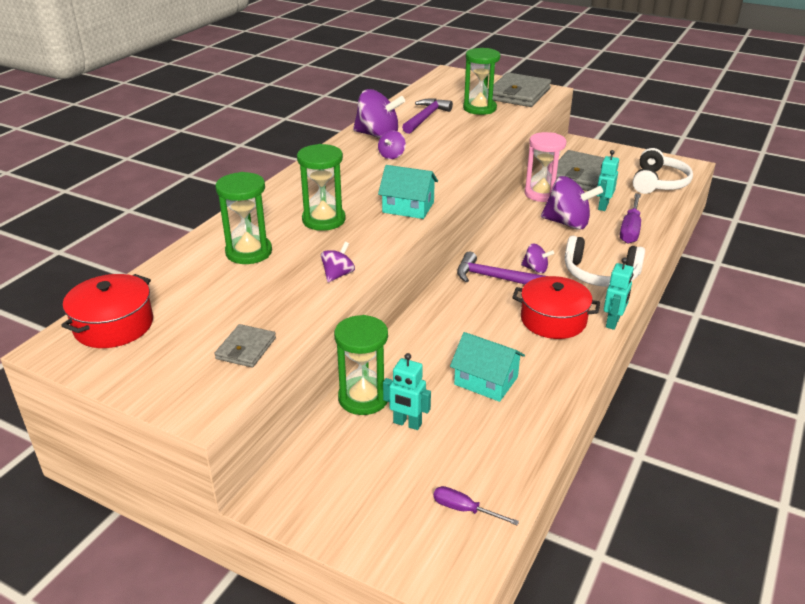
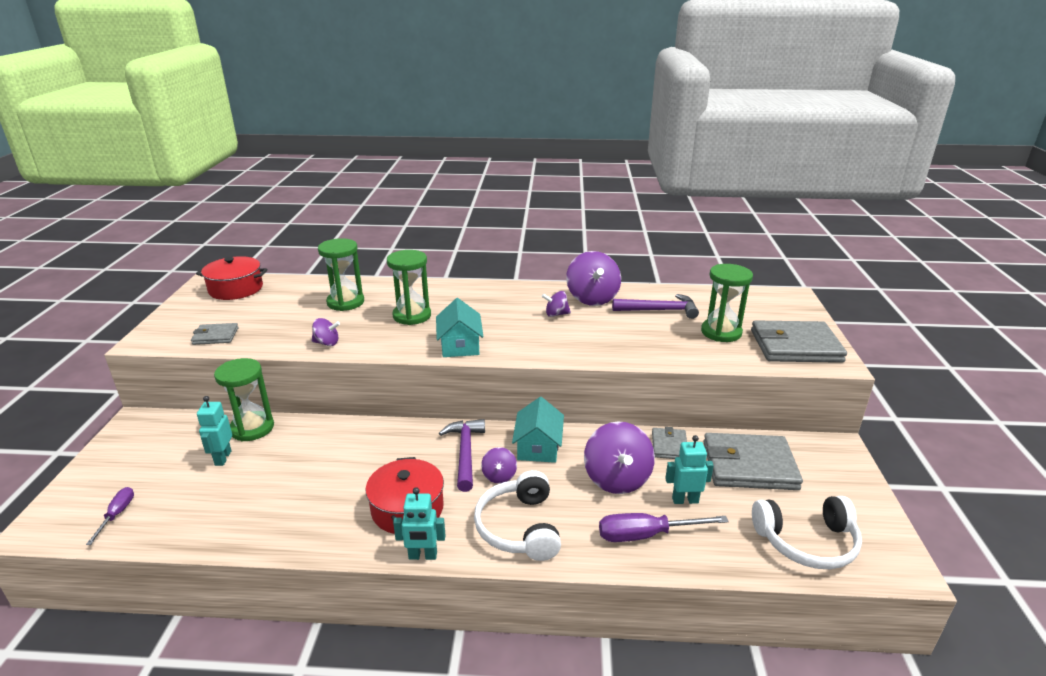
camera: 65 degrees right, 5 degrees down
(486, 381) = (290, 487): turquoise house -> turquoise house (538, 447)
(541, 194) = (669, 446): pink hourglass -> grey wallet

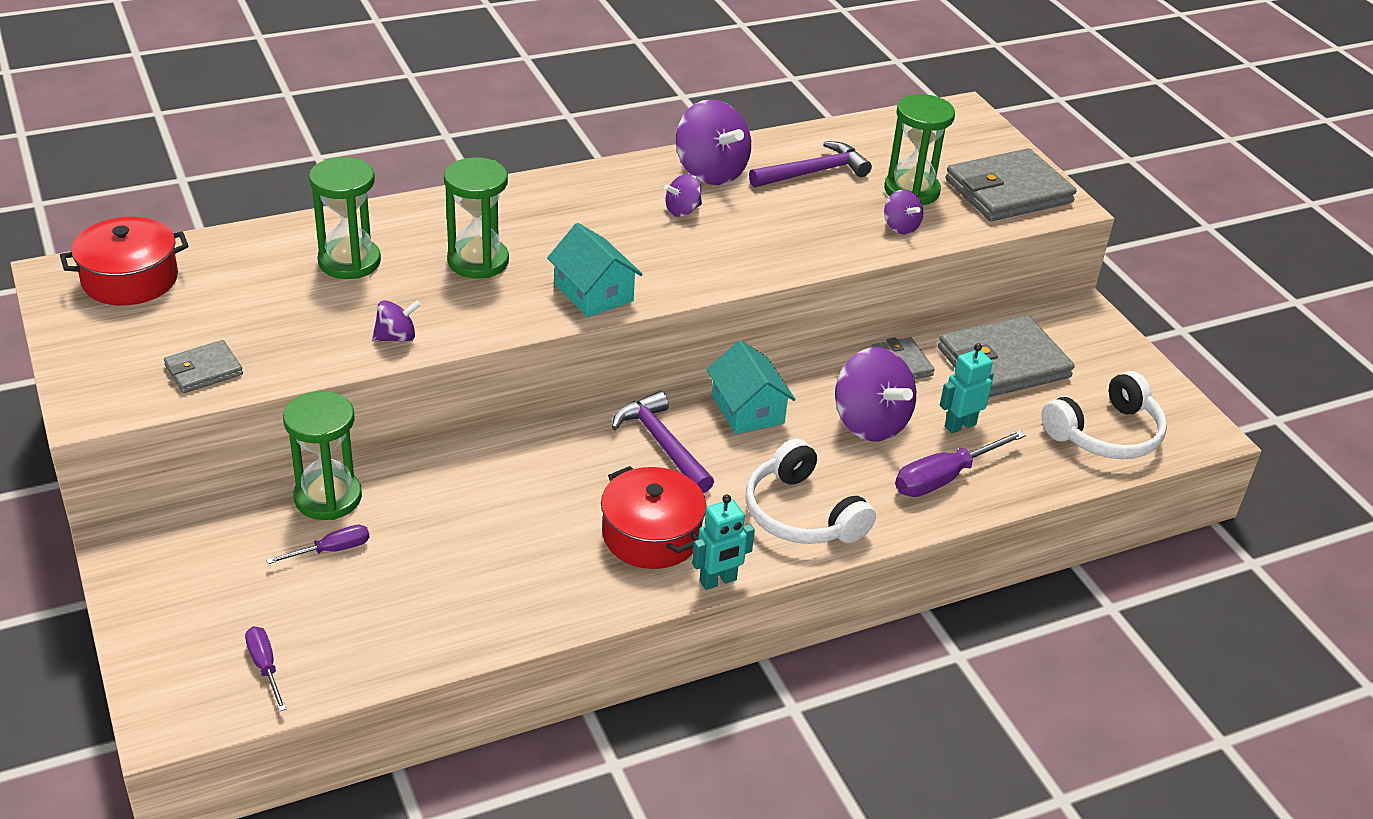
camera: 30 degrees left, 10 degrees up
(223, 458) = (331, 550): turquoise robot -> purple screwdriver
(499, 476) = (729, 461): purple spinning top -> purple spinning top (900, 227)

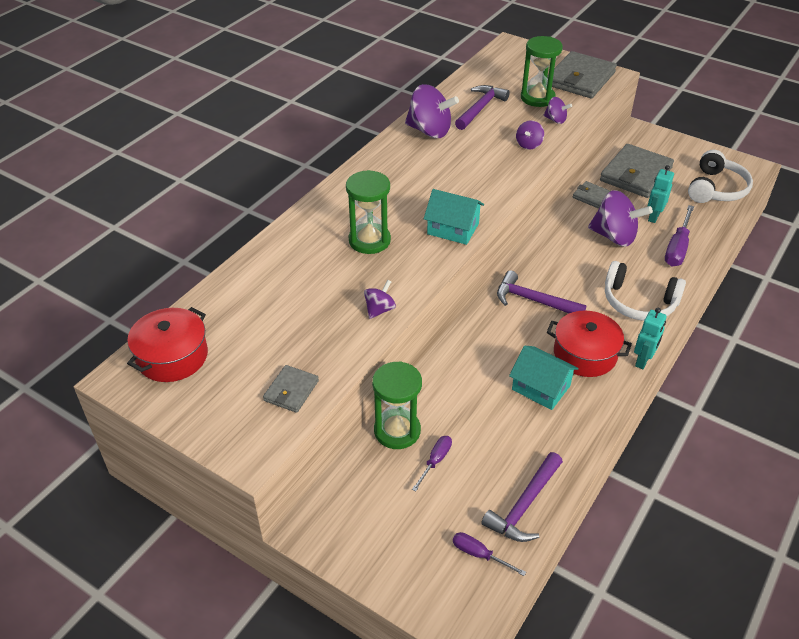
camera: 30 degrees left, 5 degrees up
(349, 262) = (296, 277): green hourglass -> none
(374, 649) = (524, 505): none -> purple hammer
(682, 211) = (441, 159): purple spinning top -> purple spinning top (528, 144)
(747, 409) = (552, 259): turquoise house -> turquoise house (541, 387)

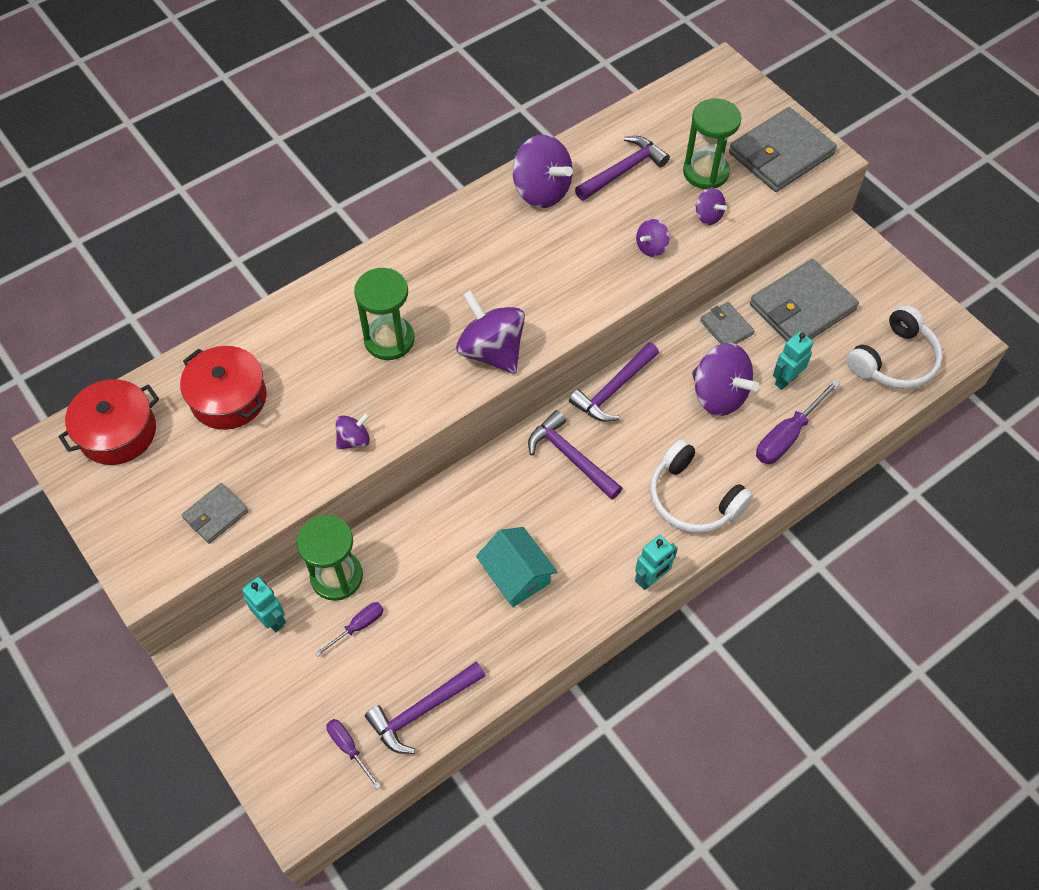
camera: 20 degrees right, 15 degrees up
(358, 478) = (271, 619): none -> turquoise robot
(453, 229) = (491, 351): turquoise house -> purple spinning top
(538, 251) = (614, 389): none -> purple hammer
(585, 354) = (589, 548): red pot -> red pot (228, 398)

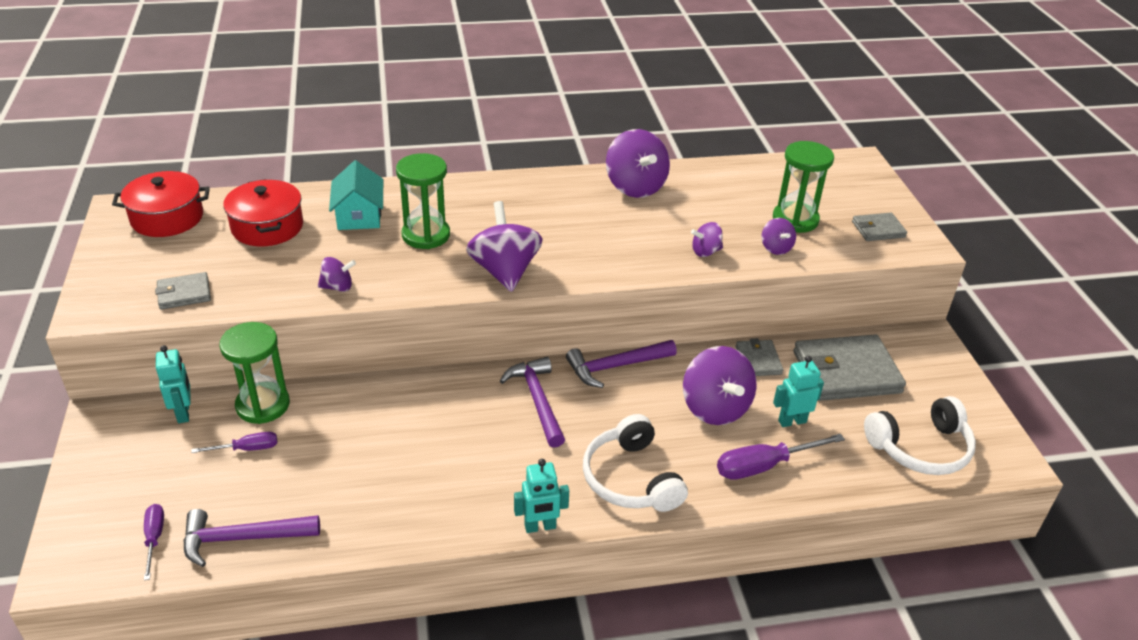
camera: 25 degrees right, 20 degrees down
(516, 575) = (416, 469): turquoise house -> turquoise house (359, 215)
(623, 171) = (718, 196): purple hammer -> none
(781, 154) = (878, 229): grey wallet -> grey wallet, size x0.51

